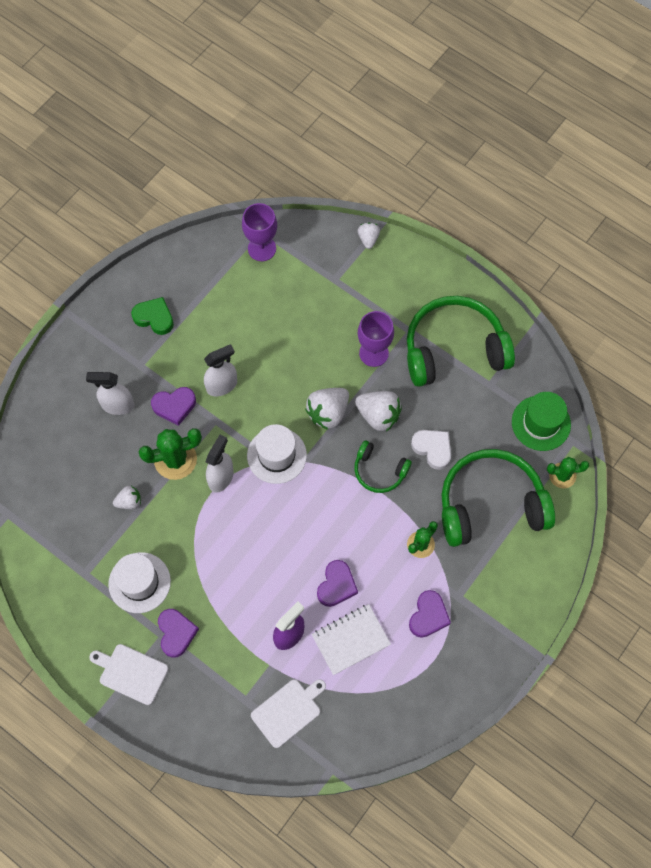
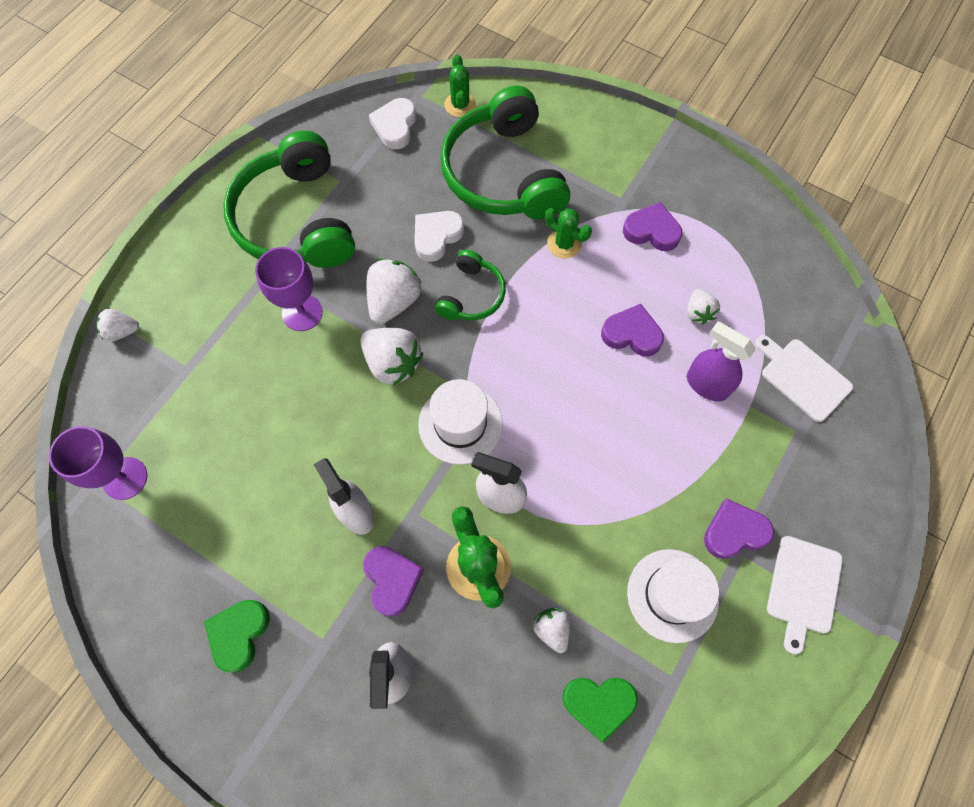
camera: 95 degrees left, 0 degrees up
(80, 525) = (598, 703): none -> green heart
(351, 640) = (698, 312): white notebook -> white strawberry
(541, 423) = (395, 126): green hat -> white heart

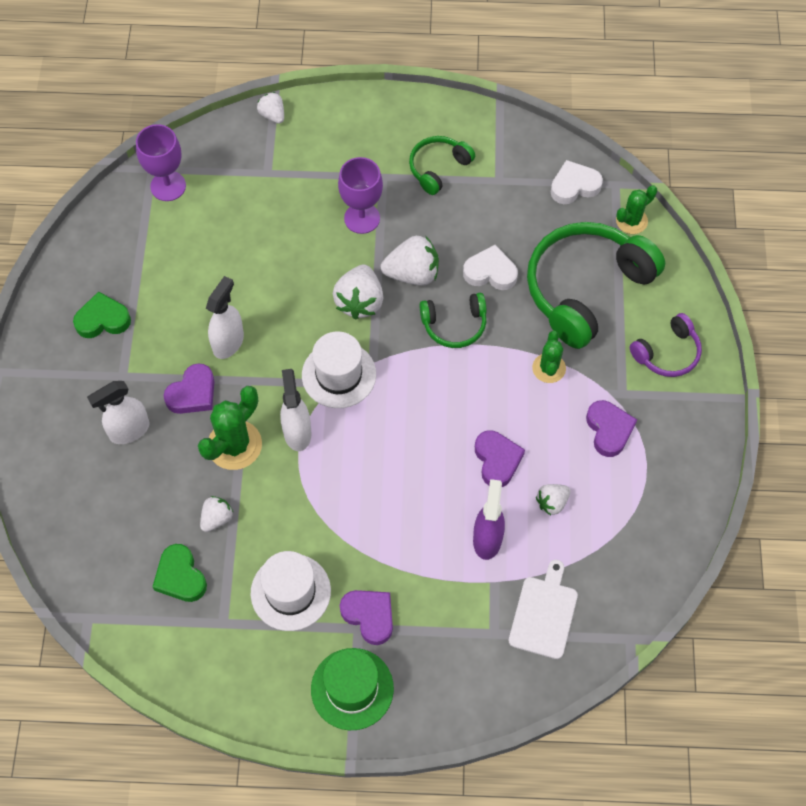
camera: 60 degrees right, 5 degrees down
(296, 220) = (438, 168): green headphones -> green headphones, size x0.50
(604, 149) = (667, 353): none -> purple headphones
(803, 588) = (352, 689): white cutting board -> green hat

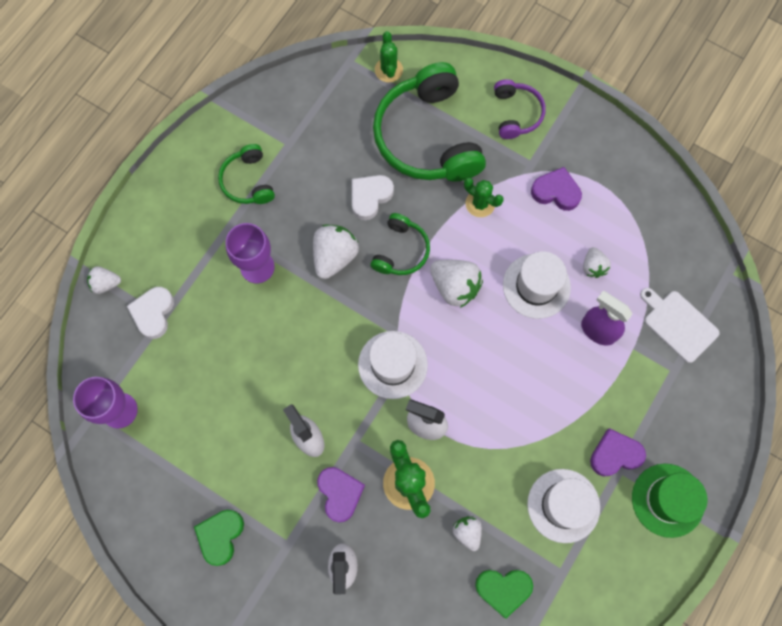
camera: 60 degrees left, 10 degrees up
(360, 302) = (335, 311): white strawberry -> white strawberry (455, 286)
(497, 460) = (536, 286): purple heart -> white hat
(574, 186) = (331, 91): white heart -> white heart (153, 313)

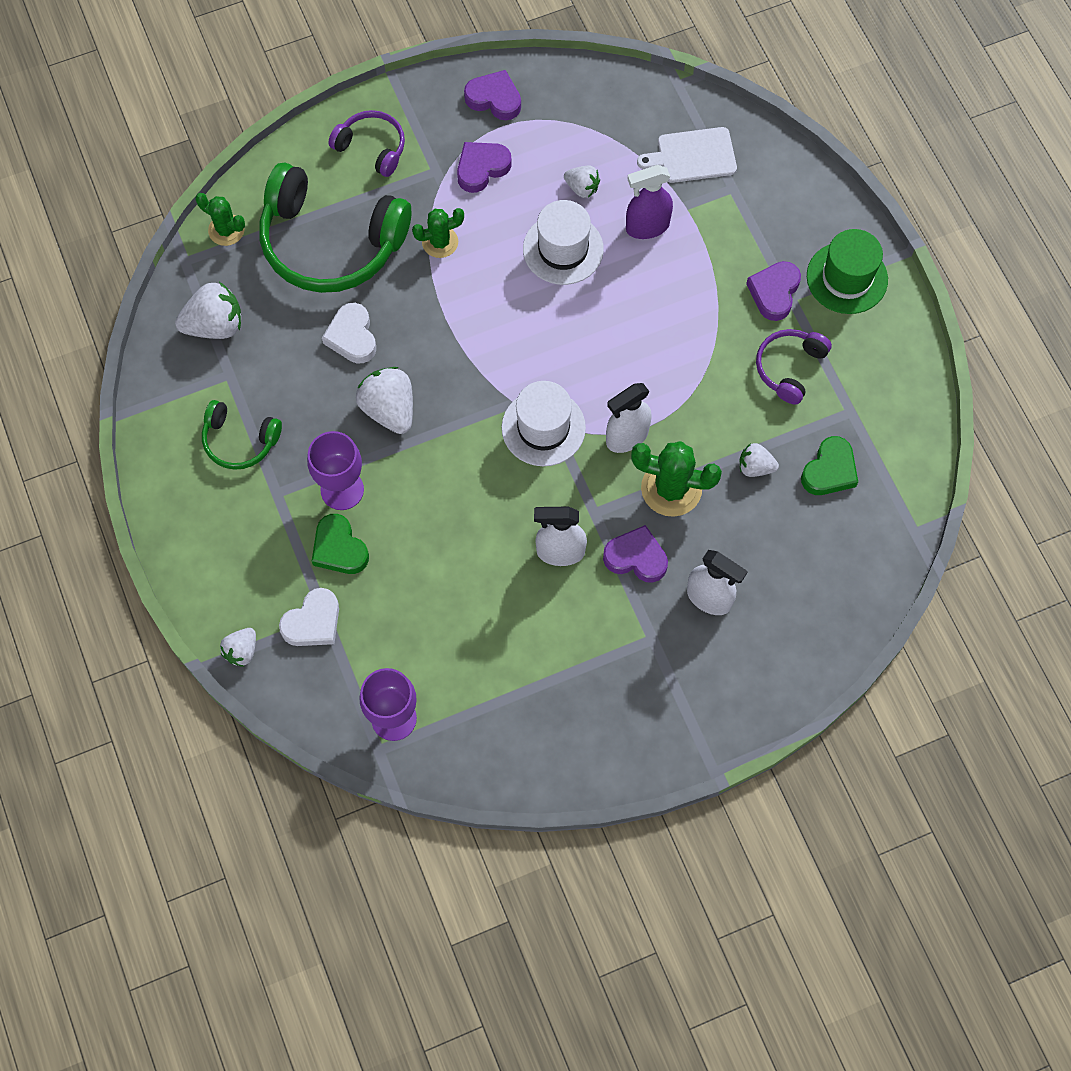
camera: 55 degrees left, 5 degrees down
(153, 313) = (313, 622): white heart -> white heart turned 90 degrees counterclockwise
(220, 536) = (598, 696): green heart -> green heart (339, 548)
(401, 251) = (432, 345): green headphones -> none
(455, 286) = (507, 321): white strawberry -> white strawberry (215, 325)
(563, 505) = (789, 368): white hat -> purple headphones
(615, 163) = (494, 99): none -> purple heart

